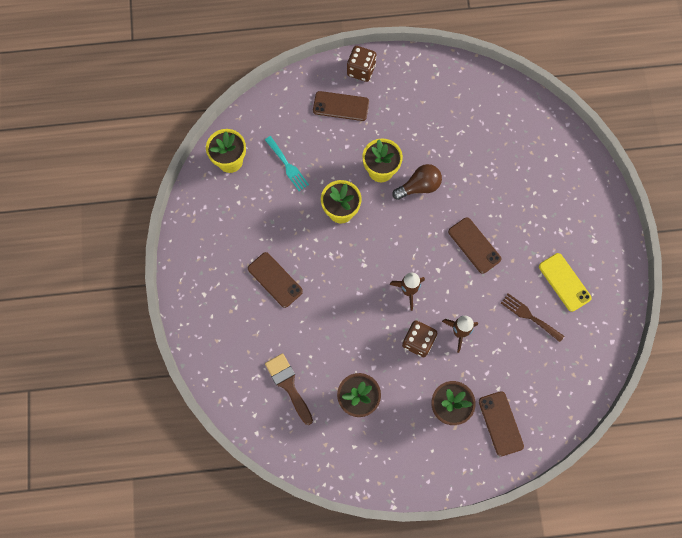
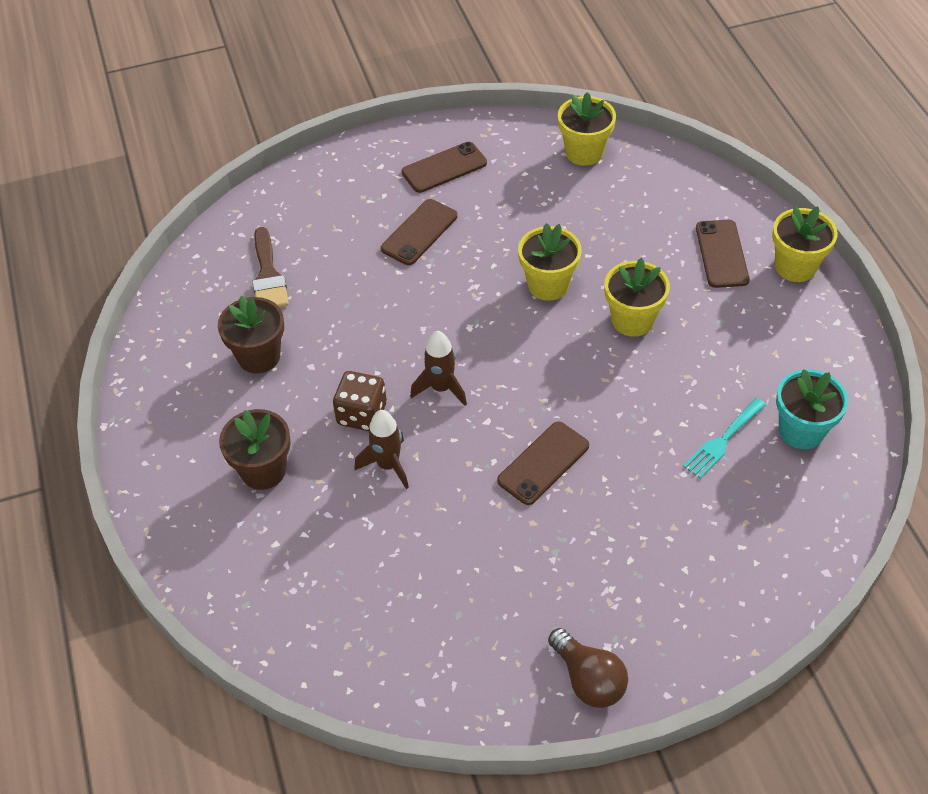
camera: 80 degrees right, 20 degrees down
(287, 166) = (599, 213): turquoise fork -> turquoise fork (722, 441)
(288, 385) = (268, 275): brown brush -> brown brush turned 120 degrees clockwise
(361, 70) = (795, 267): brown dice -> yellow flower pot
(419, 186) = (622, 373): brown light bulb -> brown light bulb (588, 679)
(478, 106) = (801, 430): none -> turquoise flower pot
(500, 423) = (246, 546): brown phone -> brown phone (444, 168)
(529, 316) = (438, 561): brown fork -> none
(564, 282) = (514, 608): yellow phone -> none

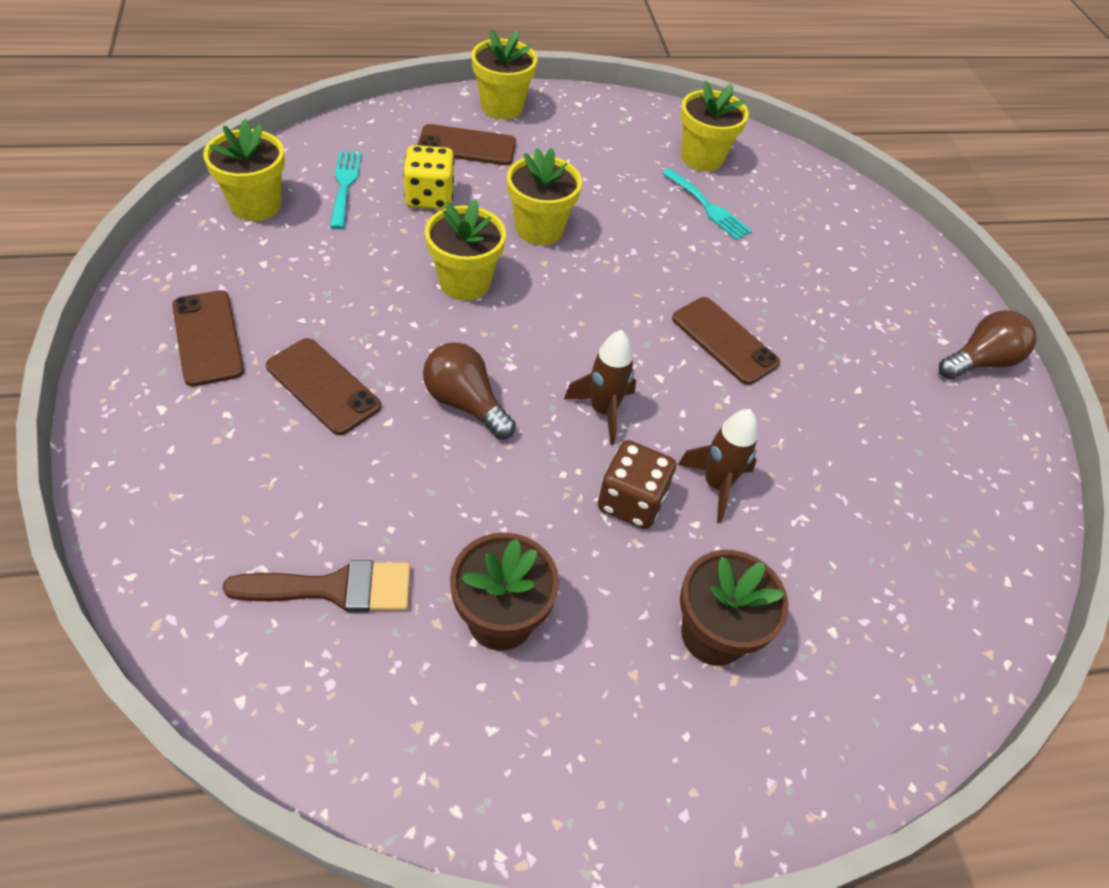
camera: 90 degrees left, 0 degrees up
(426, 308) = (465, 403): none -> brown light bulb
(630, 192) = (345, 185): none -> turquoise fork
(640, 244) = (430, 197): none -> yellow dice
(801, 430) = (702, 158): turquoise flower pot -> yellow flower pot

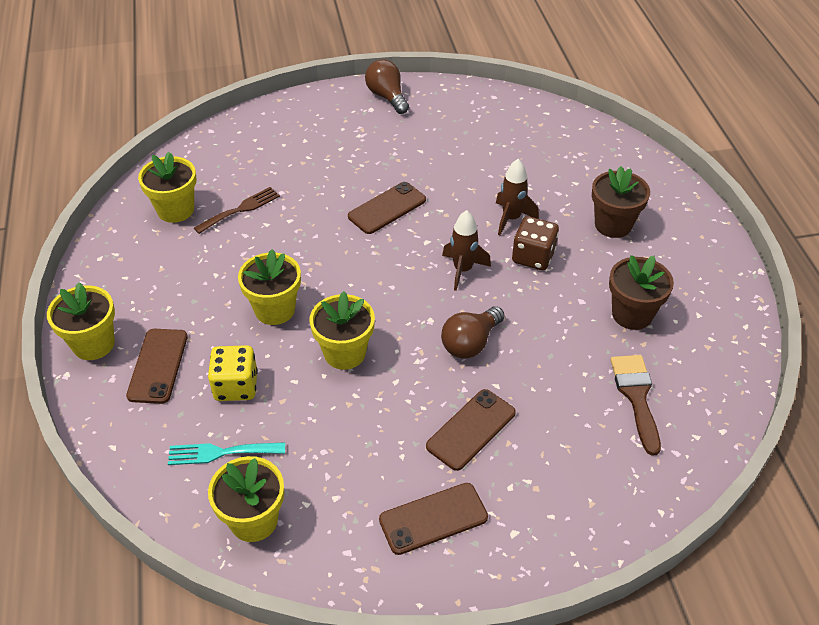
camera: 85 degrees left, 5 degrees down
(708, 207) = (241, 209): turquoise fork -> brown fork

